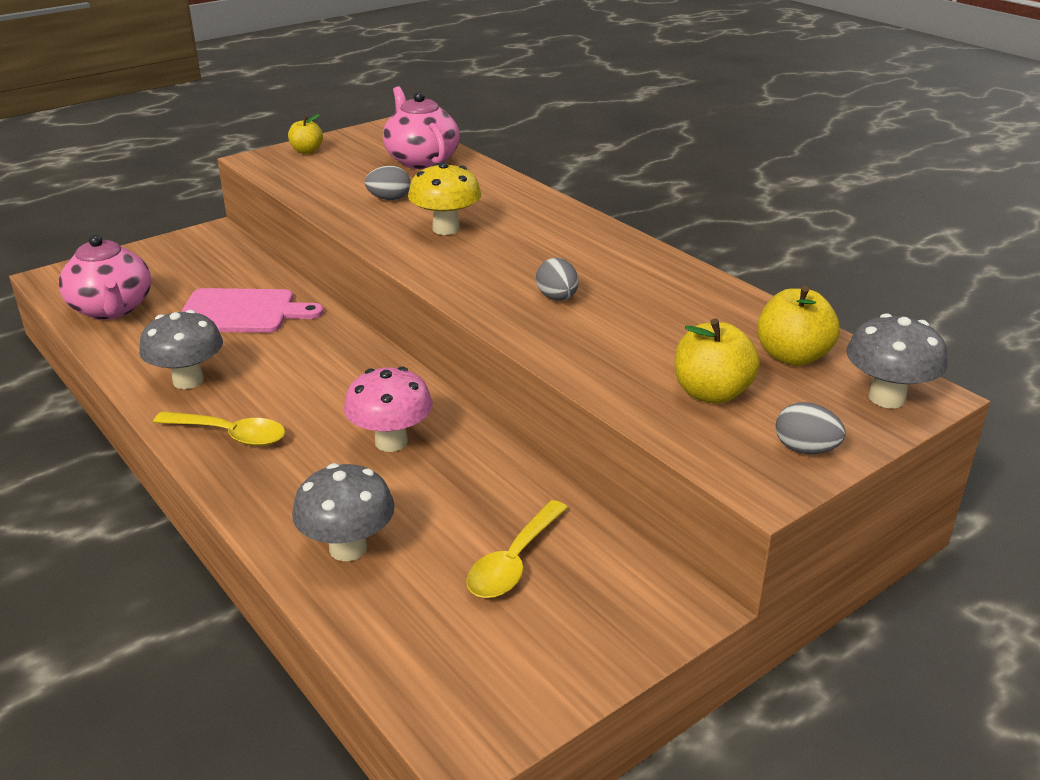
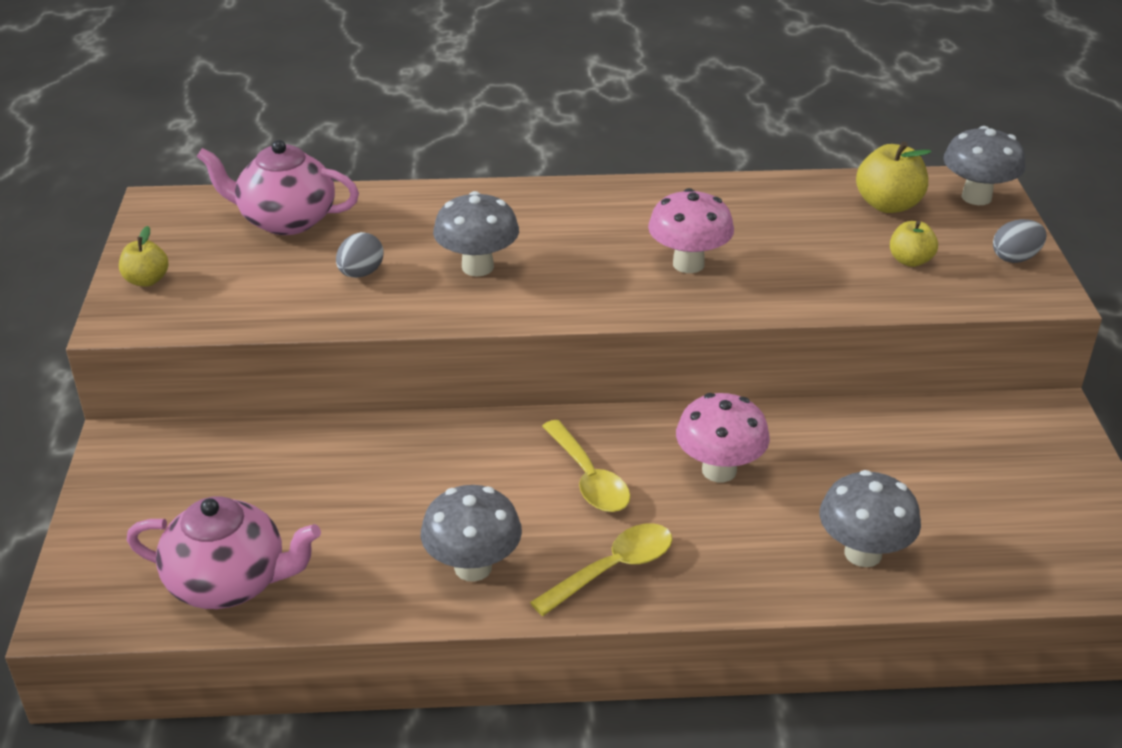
camera: 55 degrees left, 5 degrees up
(242, 312) = (359, 483): pink cutting board -> none
(446, 229) = (477, 267): yellow mushroom -> grey mushroom
(514, 561) = (946, 470): yellow spoon -> yellow spoon (588, 478)
(557, 298) = (688, 264): grey egg -> pink mushroom
(711, 393) = (910, 260): yellow apple -> yellow apple, size x0.63

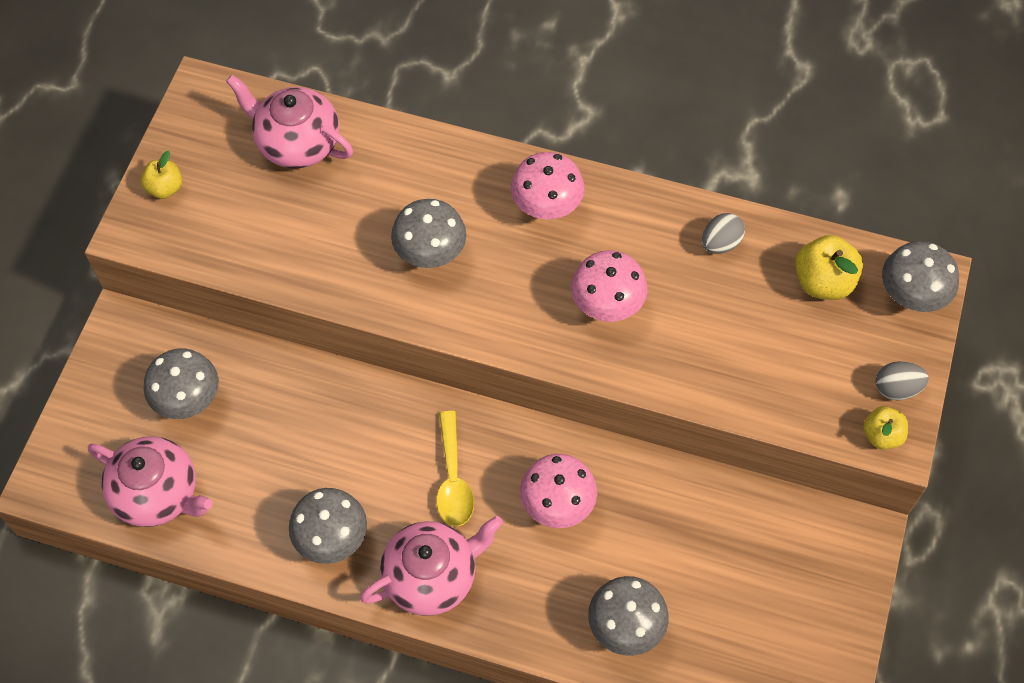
camera: 20 degrees right, 25 degrees up
(234, 489) = (188, 400): none -> grey mushroom
(361, 273) = (334, 232): grey egg -> grey egg (720, 243)
(580, 212) = (546, 207): none -> pink mushroom
(613, 569) = (432, 576): yellow spoon -> pink teapot
(910, 260) = (800, 362): yellow apple -> yellow apple (881, 435)

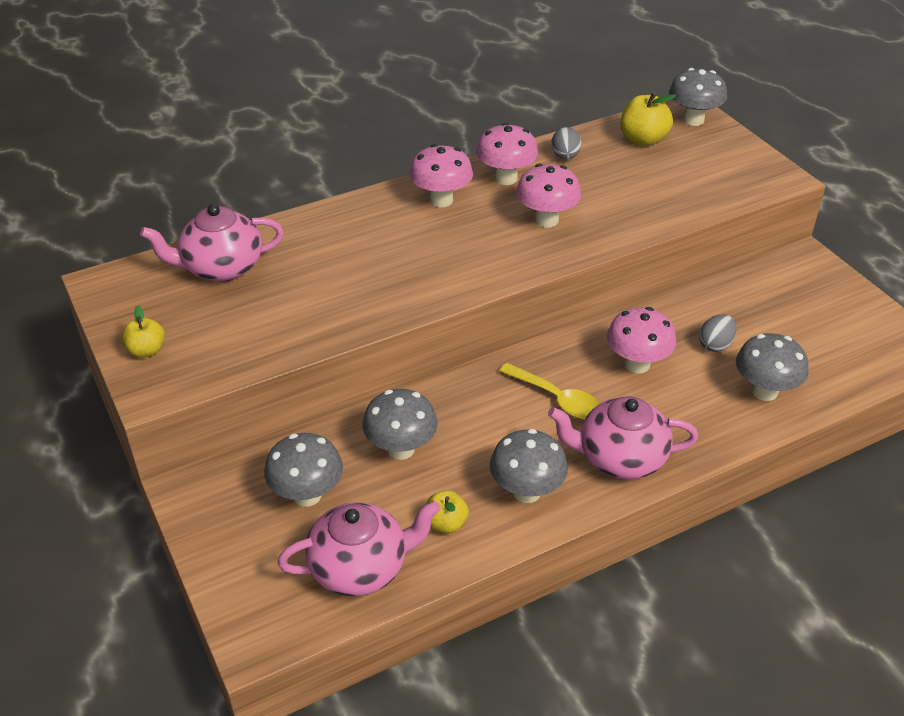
camera: 45 degrees left, 20 degrees down
(430, 254) = (400, 264): grey mushroom -> grey mushroom (401, 449)
(432, 576) = (620, 458): pink teapot -> pink teapot turned 105 degrees counterclockwise
(633, 226) = (506, 178): none -> pink mushroom
(881, 435) = (772, 179): yellow apple -> yellow apple (446, 523)
(896, 388) = (747, 157): grey egg -> grey egg (715, 345)

